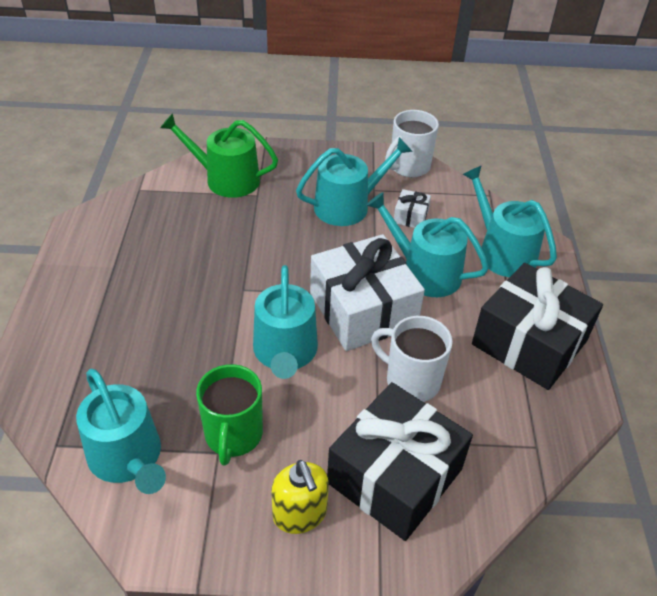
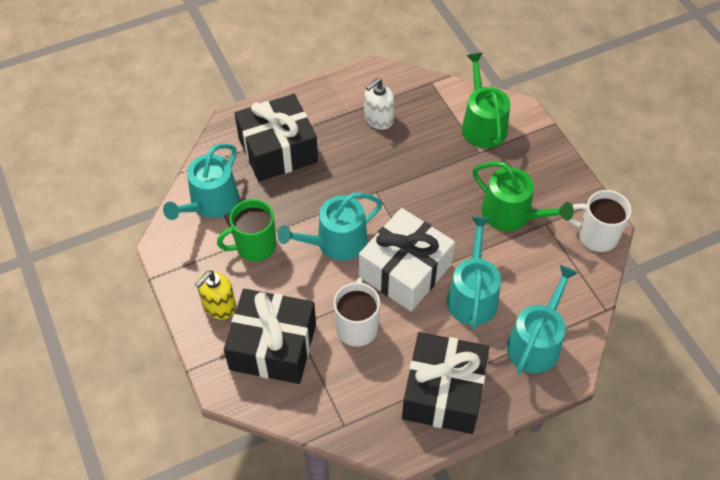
camera: 65 degrees right, 10 degrees up
(108, 352) = (278, 150): none -> black gift
(147, 248) = (378, 119): none -> white soap dispenser
(348, 206) = (512, 214): turquoise watering can -> green watering can
(411, 216) = (531, 262): white gift -> none

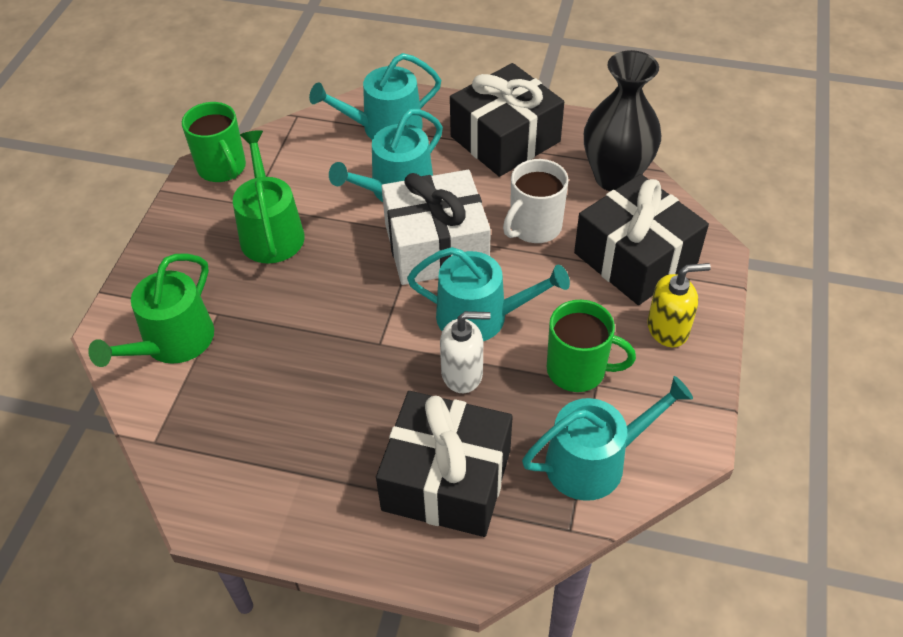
camera: 140 degrees left, 5 degrees down
(335, 410) = (615, 177): none -> black vase
(378, 119) = (278, 435): white soap dispenser -> white soap dispenser (462, 373)
(596, 236) = (222, 168): white mug -> green mug

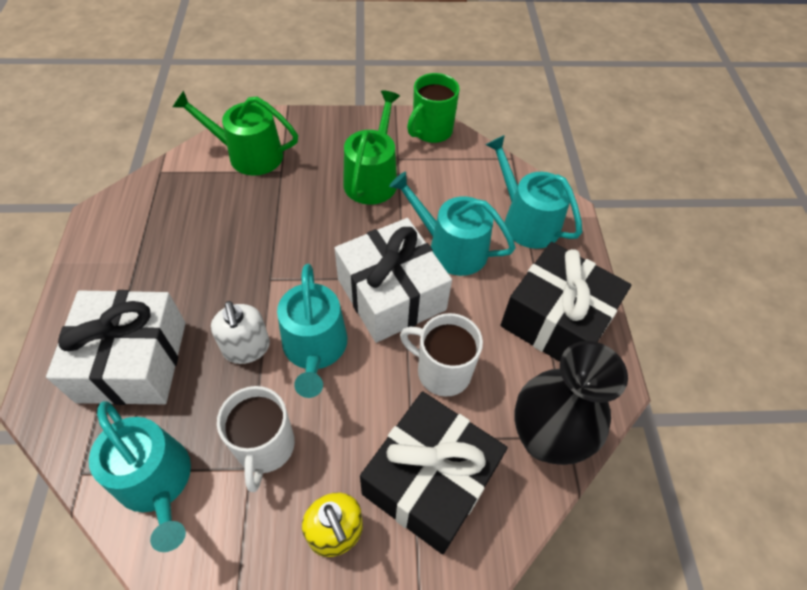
camera: 70 degrees right, 5 degrees up
(271, 232) = (372, 178): green watering can -> green watering can turned 45 degrees counterclockwise
(446, 480) = (132, 361): black gift -> white gift
(578, 370) = (265, 447): green mug -> white mug

